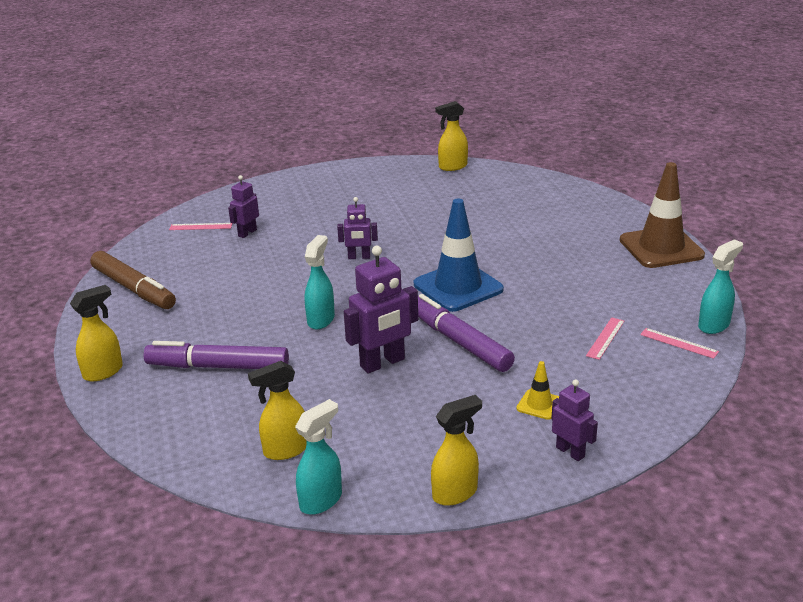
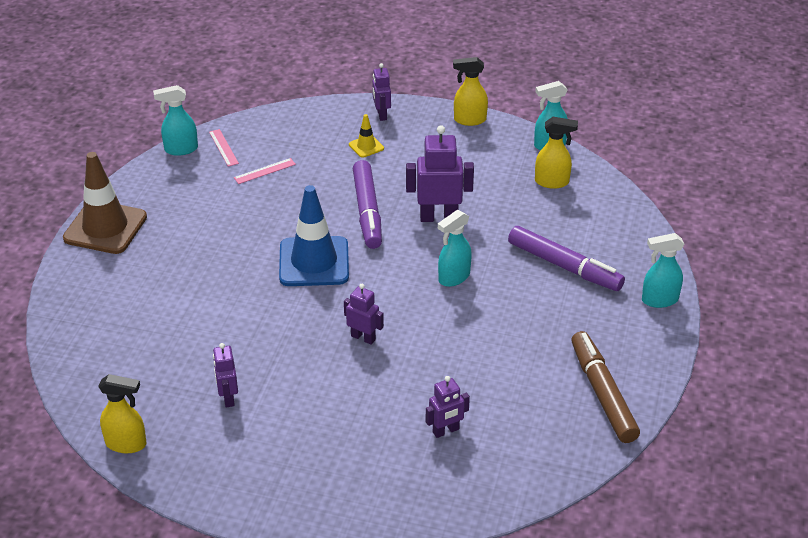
camera: 150 degrees left, 10 degrees up
(103, 372) = (659, 300): yellow spray bottle -> turquoise spray bottle
(201, 226) = (490, 469): pink ruler -> none
(418, 200) = (228, 398): none -> purple robot

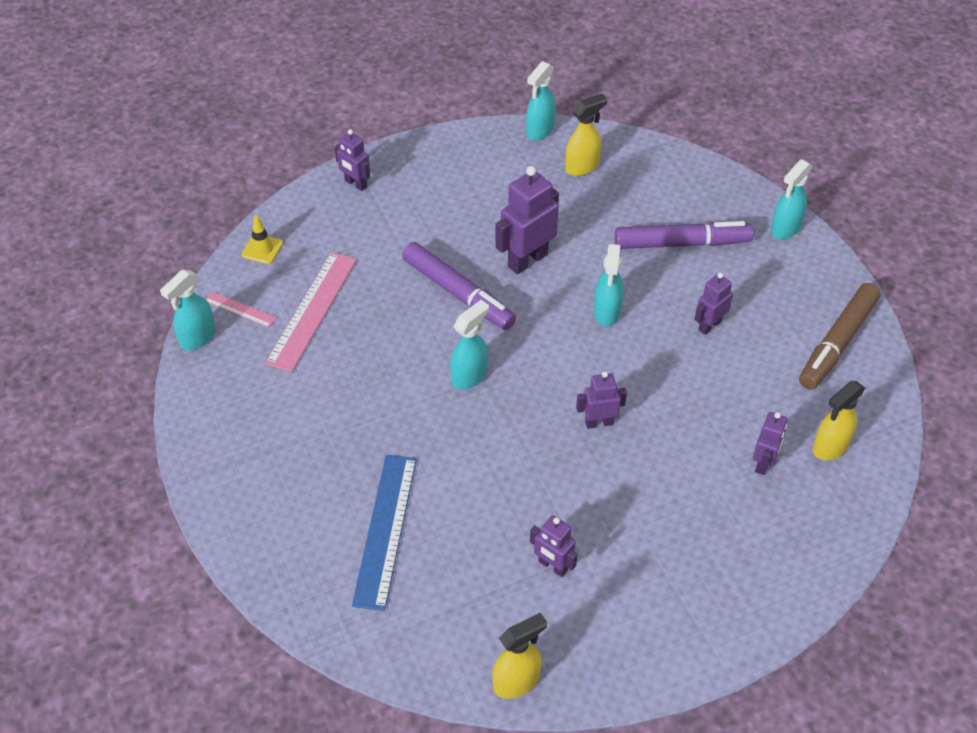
camera: 40 degrees left, 10 degrees up
(105, 228) = (221, 473): brown traffic cone -> none
(156, 314) = (385, 530): none -> blue ruler
(264, 171) = (312, 310): pink ruler -> pink ruler, size x2.03
(314, 262) = (469, 376): blue traffic cone -> turquoise spray bottle
(366, 146) = (379, 226): yellow traffic cone -> yellow traffic cone (262, 249)
(469, 120) = (442, 144): yellow spray bottle -> yellow spray bottle (830, 447)
(517, 327) = (709, 325): none -> purple robot
(602, 393) = (837, 343): brown marker -> brown marker turned 90 degrees counterclockwise

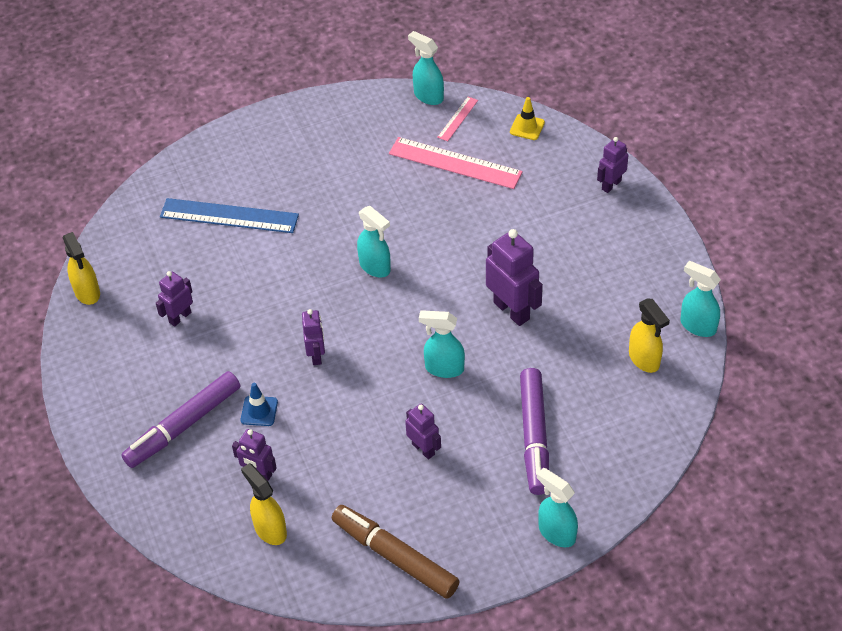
camera: 95 degrees right, 0 degrees up
(458, 293) = (471, 259): purple marker -> purple marker (183, 426)
(681, 470) = (259, 411): none -> blue traffic cone

